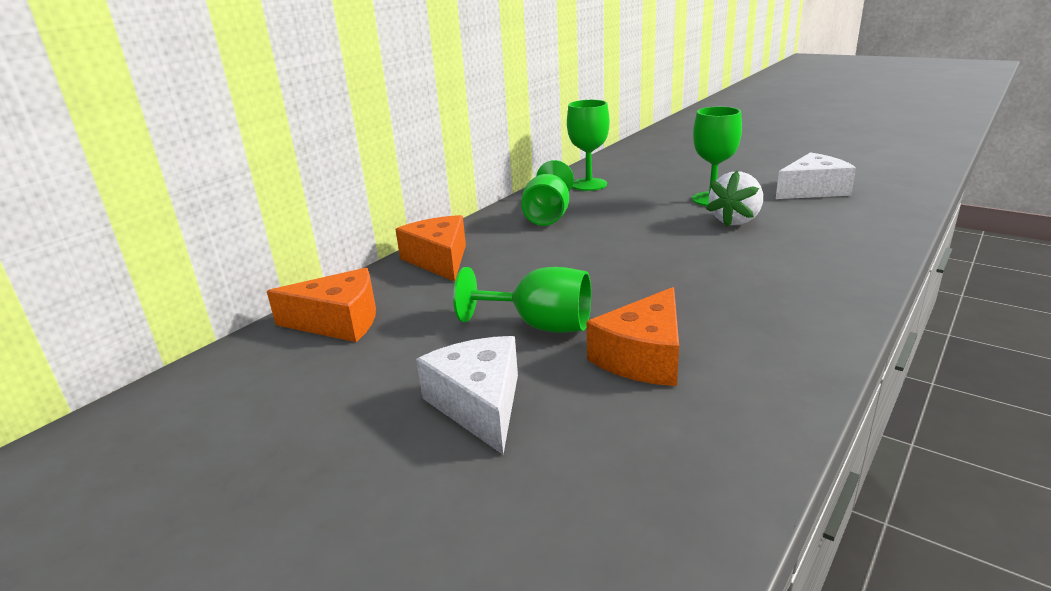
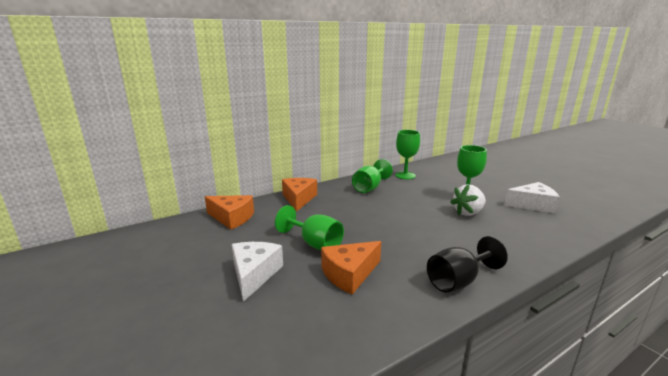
camera: 20 degrees right, 5 degrees down
(811, 321) = (458, 281): none -> black goblet

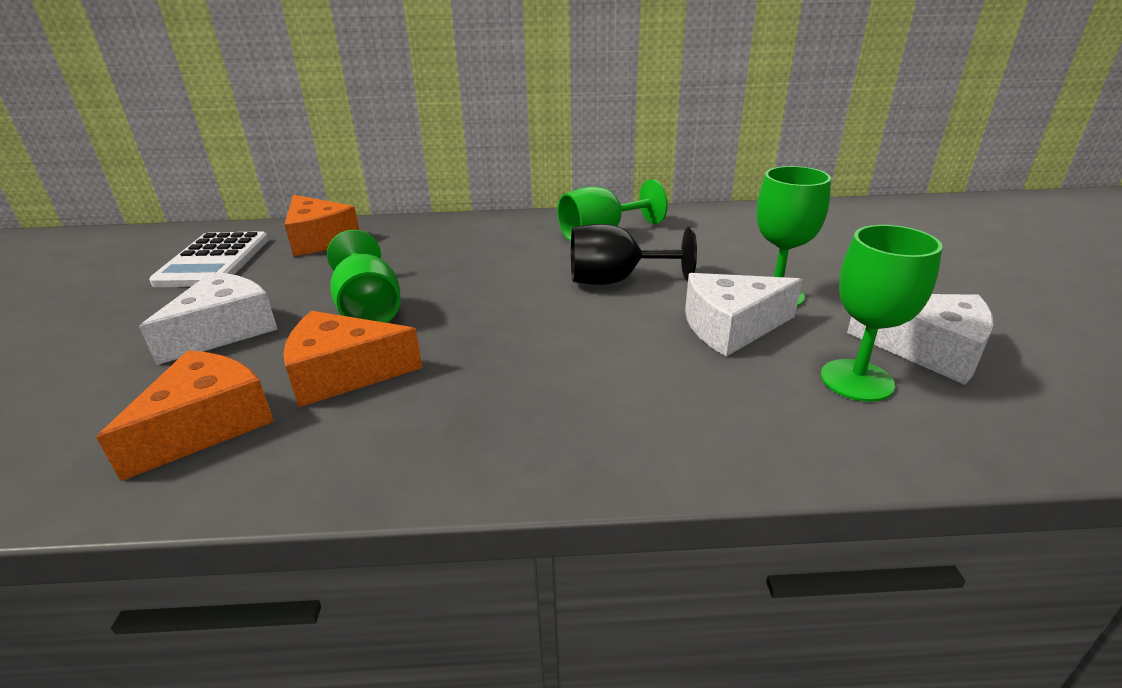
camera: 30 degrees right, 10 degrees up
(184, 243) = (214, 261): none -> white calculator
(299, 199) = (453, 230): orange cheese -> orange cheese (207, 425)
(405, 175) = (708, 225): green goblet -> green goblet (856, 380)
(458, 281) = (499, 451): black goblet -> black goblet (615, 280)
(468, 213) = (731, 327): white strawberry -> white cheese

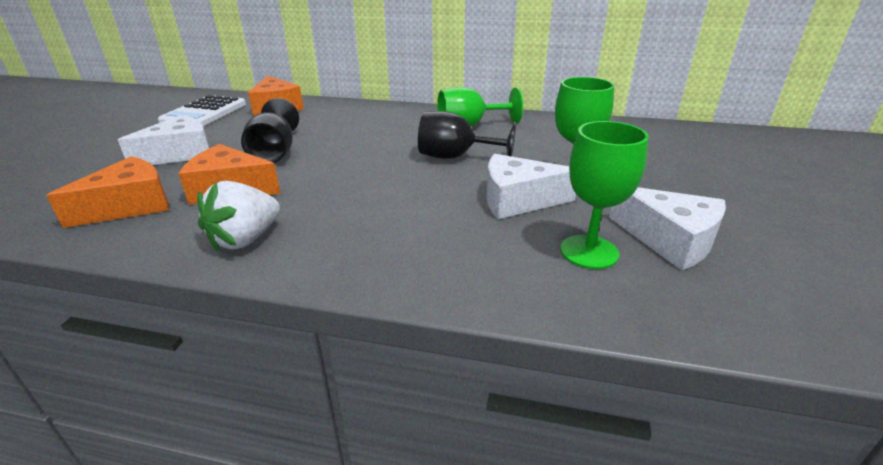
camera: 15 degrees right, 0 degrees up
(369, 309) = (275, 153): green goblet -> black goblet
(424, 445) = (245, 239): none -> white strawberry

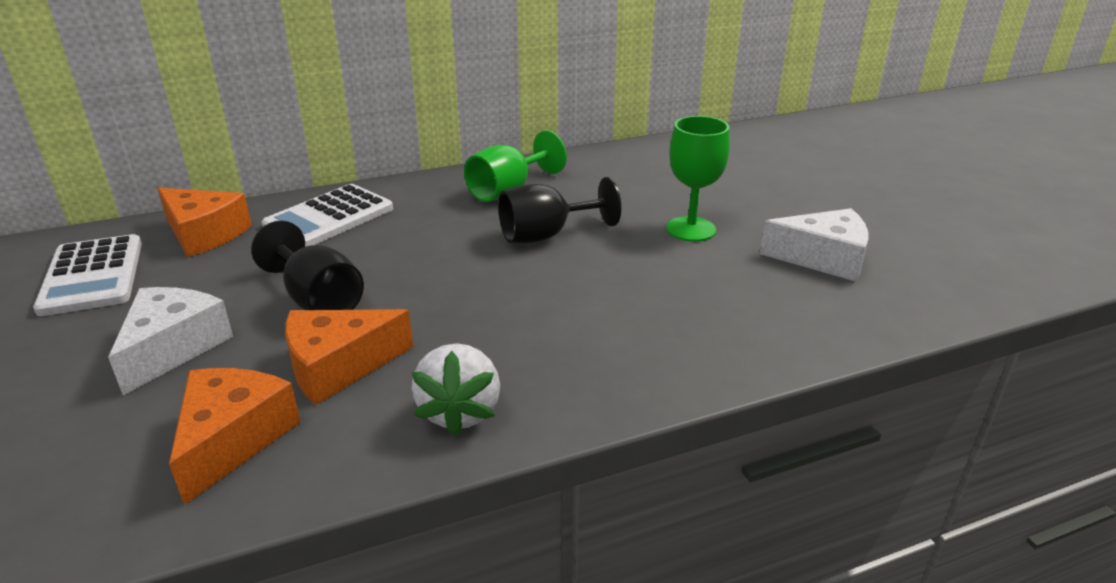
camera: 35 degrees left, 0 degrees up
(345, 115) = (329, 217): none -> white calculator
(518, 200) = (667, 264): white cheese -> none
(589, 252) = (781, 292): green goblet -> none

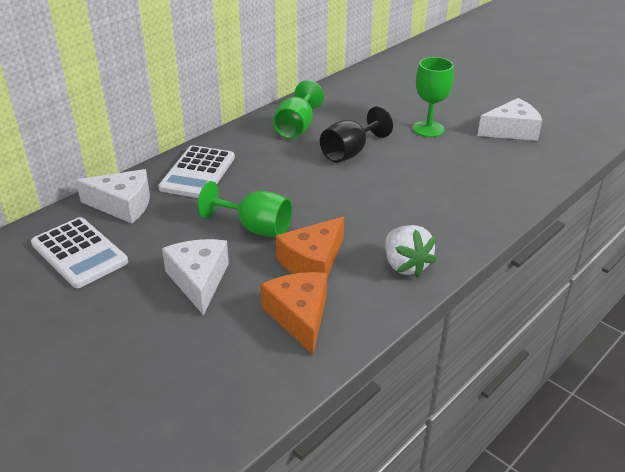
camera: 25 degrees left, 5 degrees up
(204, 234) = (123, 205): orange cheese -> white cheese
(318, 300) = (255, 228): black goblet -> green goblet

